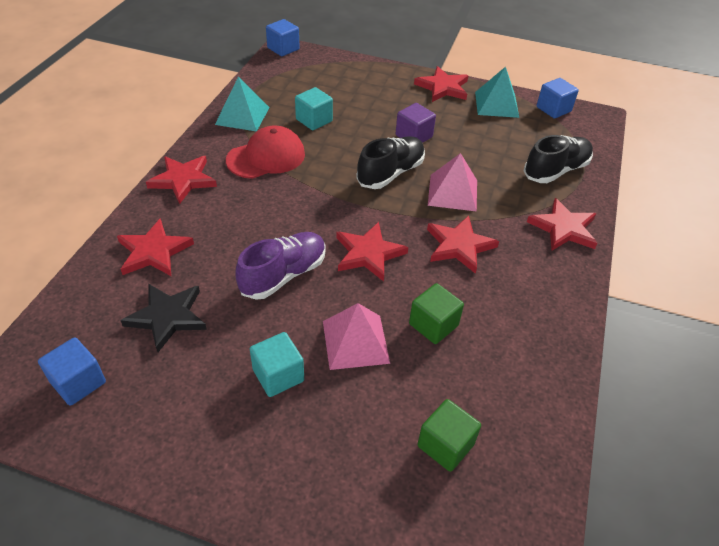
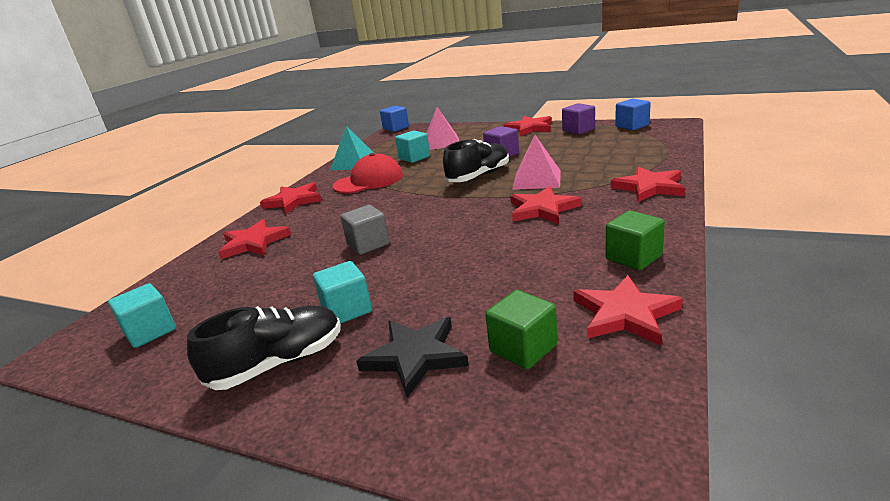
camera: 10 degrees right, 20 degrees down
(78, 382) = (150, 331): blue cube -> turquoise cube
(167, 317) = (251, 281): black star -> black star (415, 356)
(283, 275) = (368, 244): purple shoe -> grey cube
(355, 341) = (431, 279): pink pyramid -> pink pyramid (441, 142)
(368, 254) = (452, 223): red star -> red star (625, 314)
(433, 325) = (514, 261): green cube -> green cube (633, 257)
(496, 104) = (578, 130): turquoise pyramid -> purple cube
(555, 170) = (637, 156): black shoe -> black shoe (278, 363)

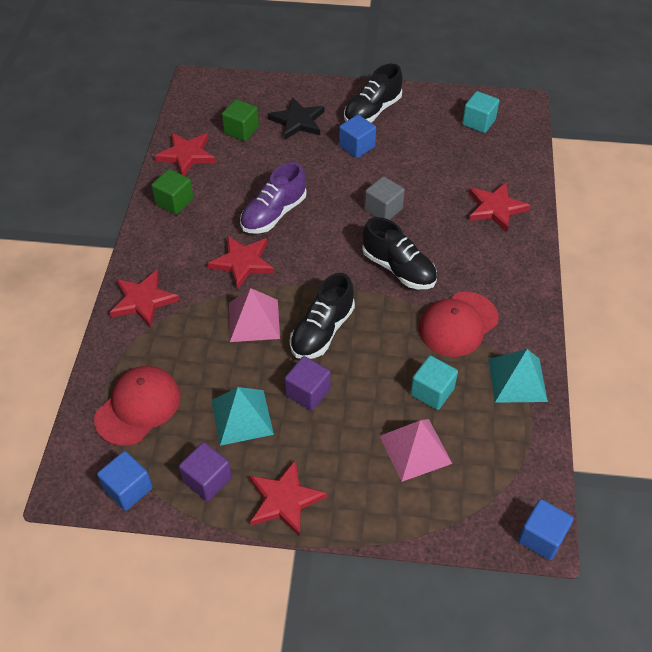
camera: 160 degrees right, 25 degrees up
(293, 201) = (521, 279): red star -> none
(347, 310) = (357, 146): turquoise cube -> blue cube
(389, 206) = (398, 269): none -> black shoe
(497, 243) = (274, 214): none -> purple shoe
(553, 146) = (242, 417): none -> turquoise pyramid
(635, 146) = (138, 407): none -> red cap

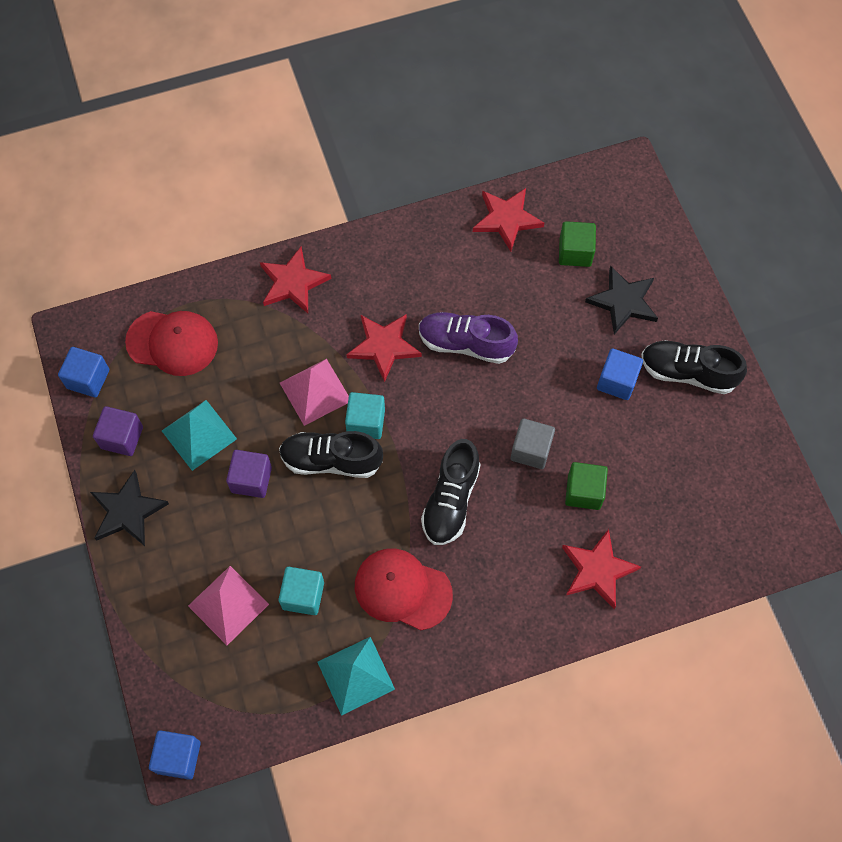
camera: 65 degrees right, 15 degrees up
(174, 202) = (433, 243): green cube -> green cube (584, 492)
(284, 500) = (127, 511): red star -> black star
(478, 122) = (739, 500): turquoise cube -> turquoise cube (366, 422)

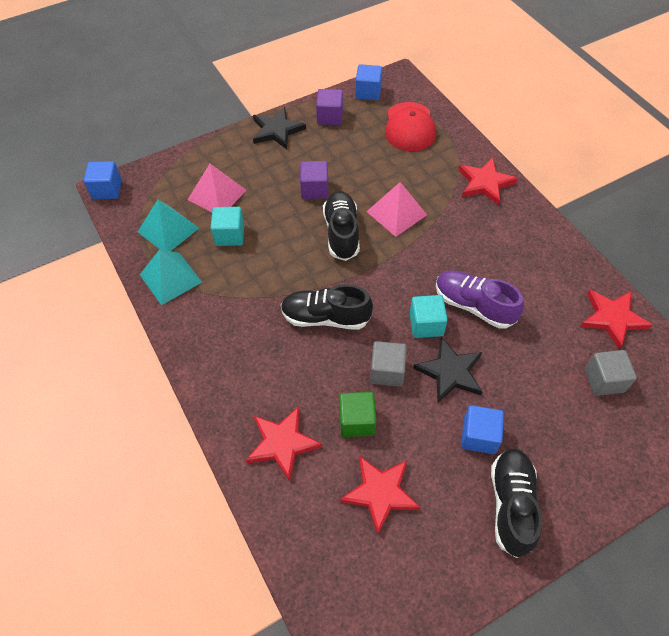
camera: 80 degrees right, 10 degrees down
(199, 434) = (342, 154): turquoise pyramid -> turquoise pyramid (168, 230)
(366, 422) = (380, 249): turquoise cube -> turquoise cube (426, 324)
(384, 346) = (451, 249): red star -> red star (380, 493)
(402, 590) = (242, 296): red cap -> none
(466, 344) = (474, 306): purple shoe -> purple shoe turned 60 degrees counterclockwise
(575, 252) = (604, 380): green cube -> grey cube
(623, 301) = (568, 431): black star -> black star (450, 372)

